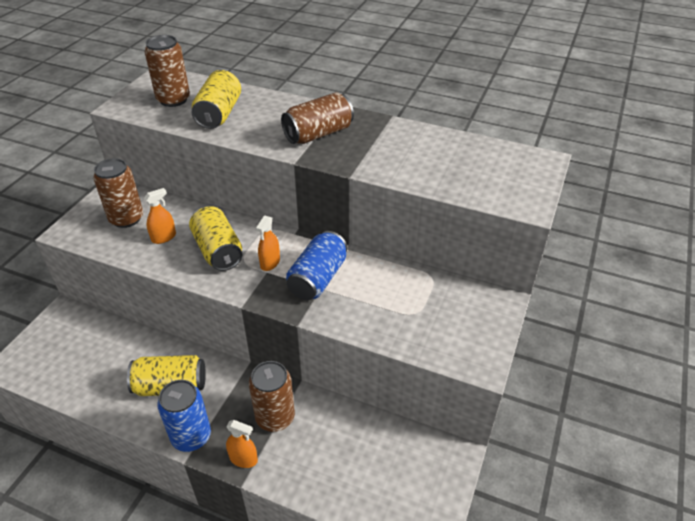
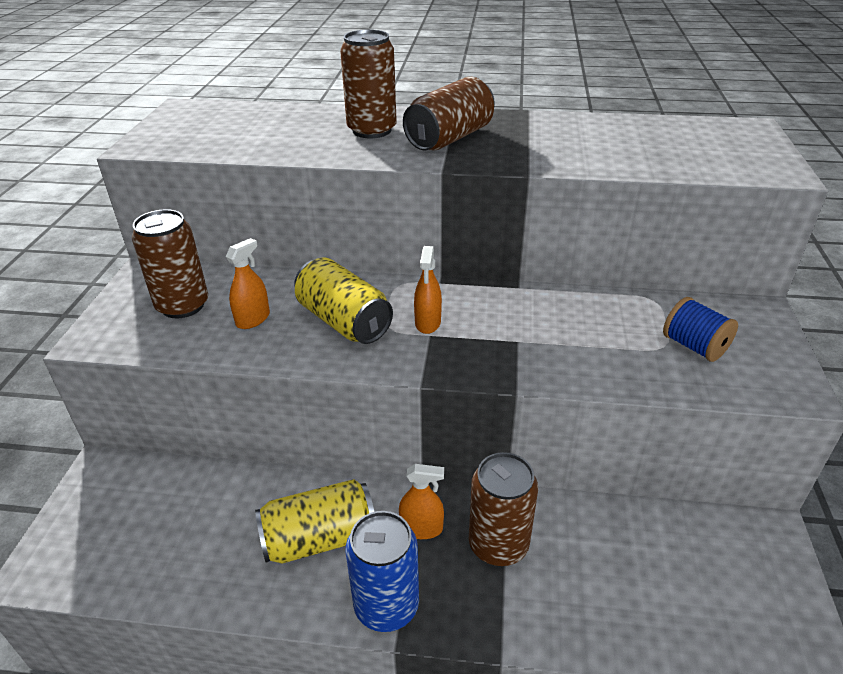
camera: 15 degrees left, 5 degrees down
(173, 100) = (218, 129): brown can -> brown can (372, 130)
(219, 114) = (295, 135): yellow can -> none
(243, 459) = (483, 618): orange spray bottle -> orange spray bottle (421, 528)
(318, 278) = (506, 329): blue can -> none
(435, 318) = (694, 346): none -> blue spool

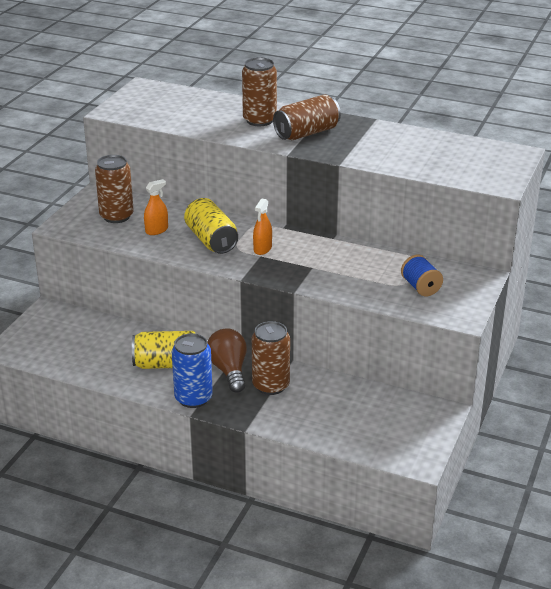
camera: 15 degrees right, 5 degrees down
(421, 528) = (229, 370): orange spray bottle -> brown light bulb

